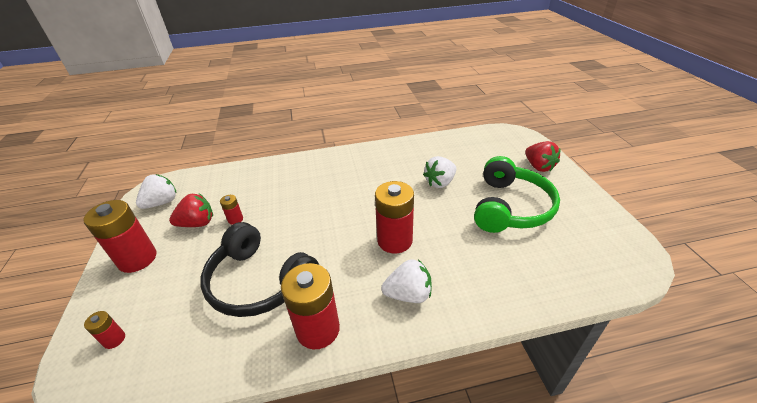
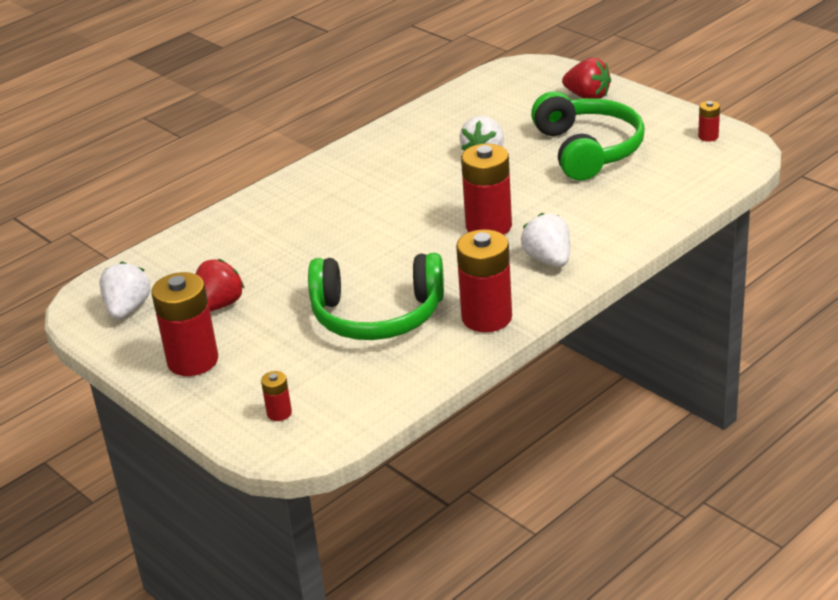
camera: 30 degrees left, 5 degrees down
(235, 219) = (264, 283): red battery -> red battery (708, 136)
(259, 282) = (377, 315): black headphones -> green headphones
(408, 294) = (548, 260): white strawberry -> white strawberry turned 75 degrees counterclockwise

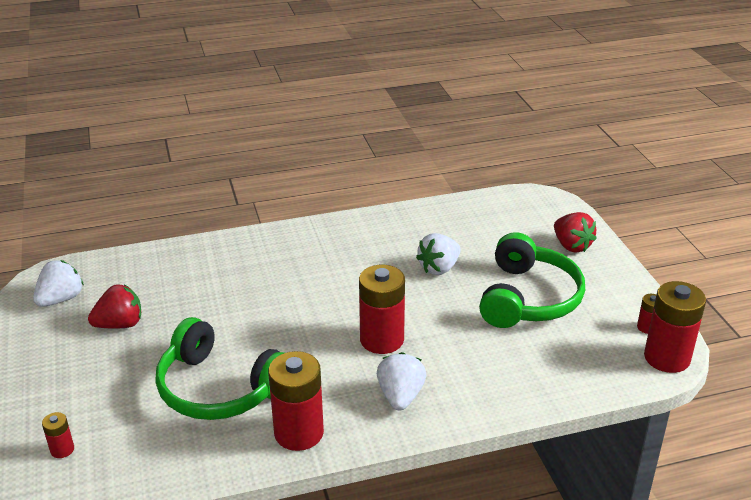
camera: 25 degrees right, 0 degrees up
(193, 361) = (55, 367): red battery -> red battery (667, 358)

